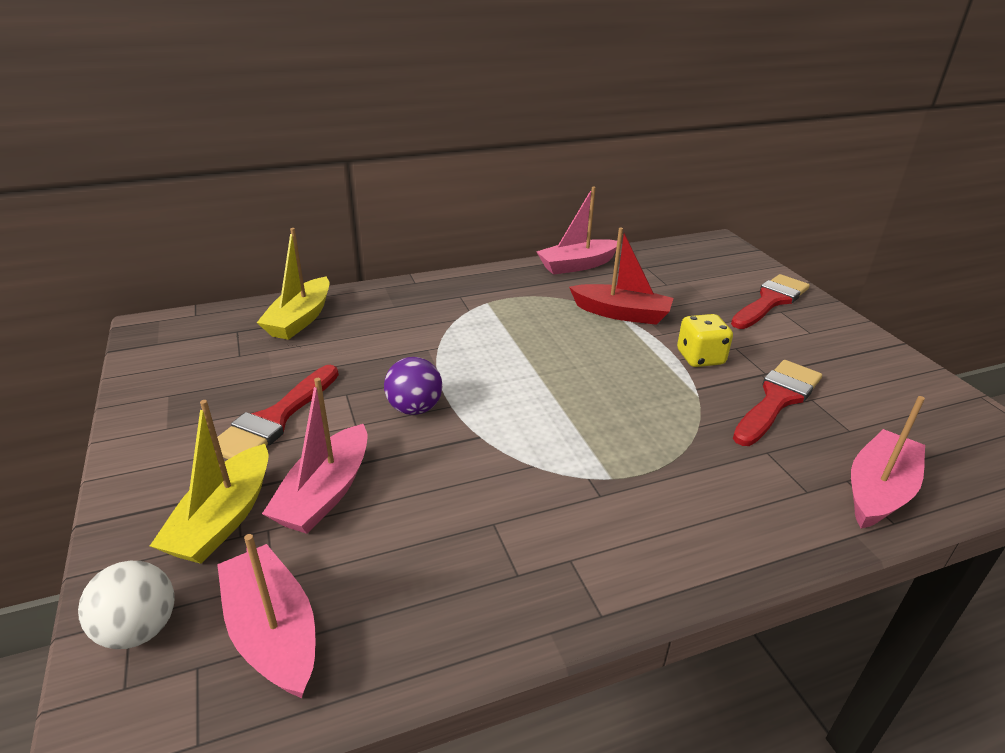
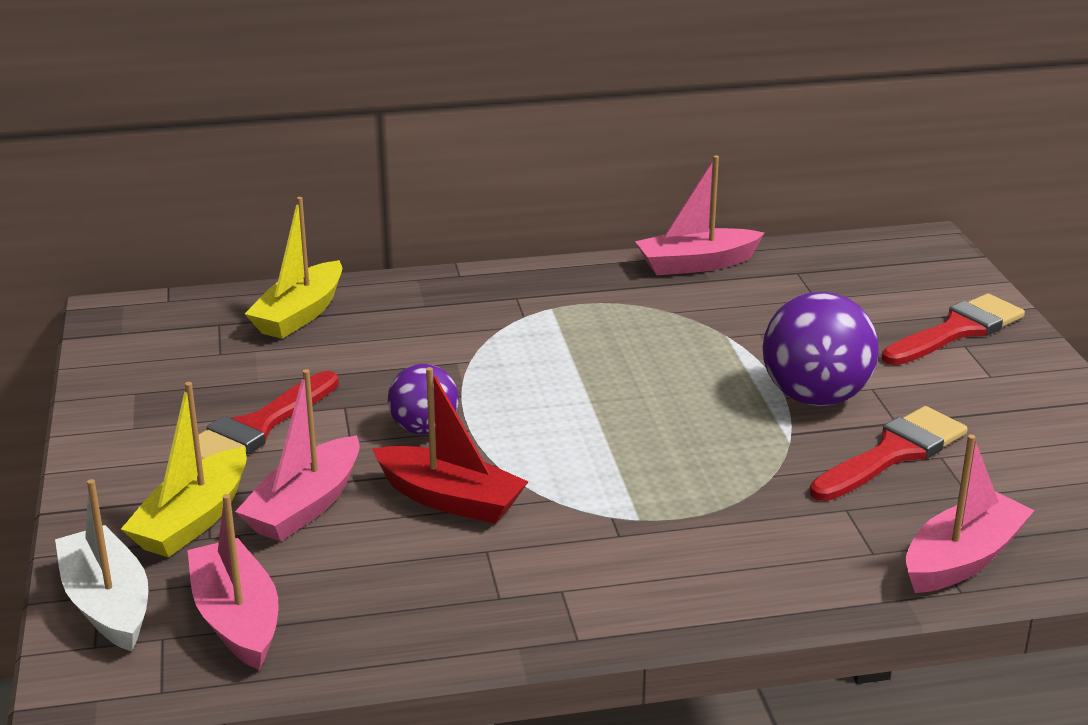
camera: 10 degrees right, 5 degrees down
(139, 629) = (107, 604): white ball -> white boat
(621, 313) = (732, 334): red boat -> red boat (450, 499)
(700, 358) = (815, 397): yellow dice -> purple ball

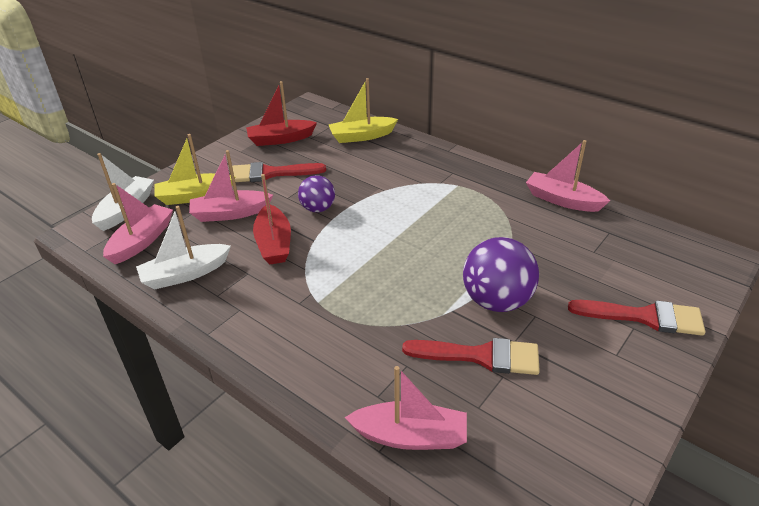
camera: 50 degrees right, 10 degrees up
(172, 379) = (280, 139): none -> red boat
(400, 607) = (185, 274): none -> white boat

